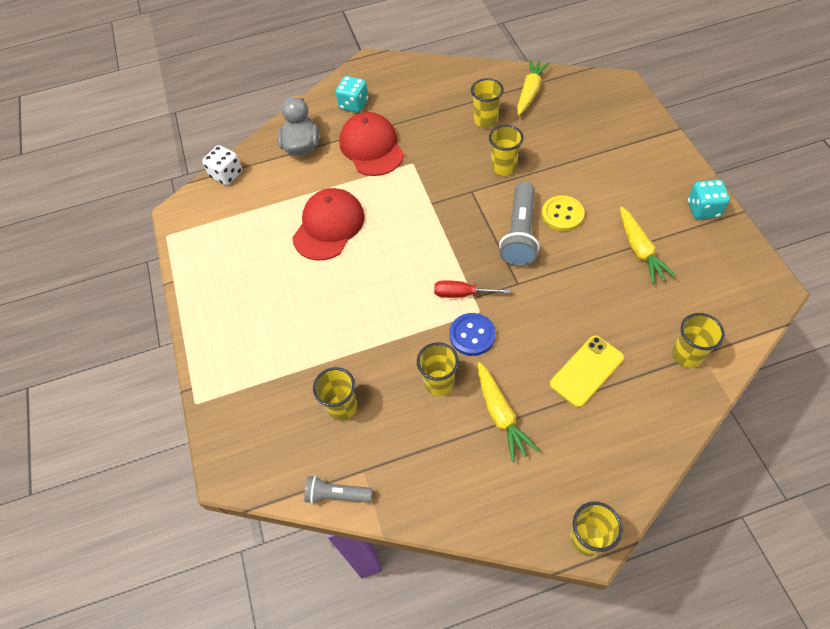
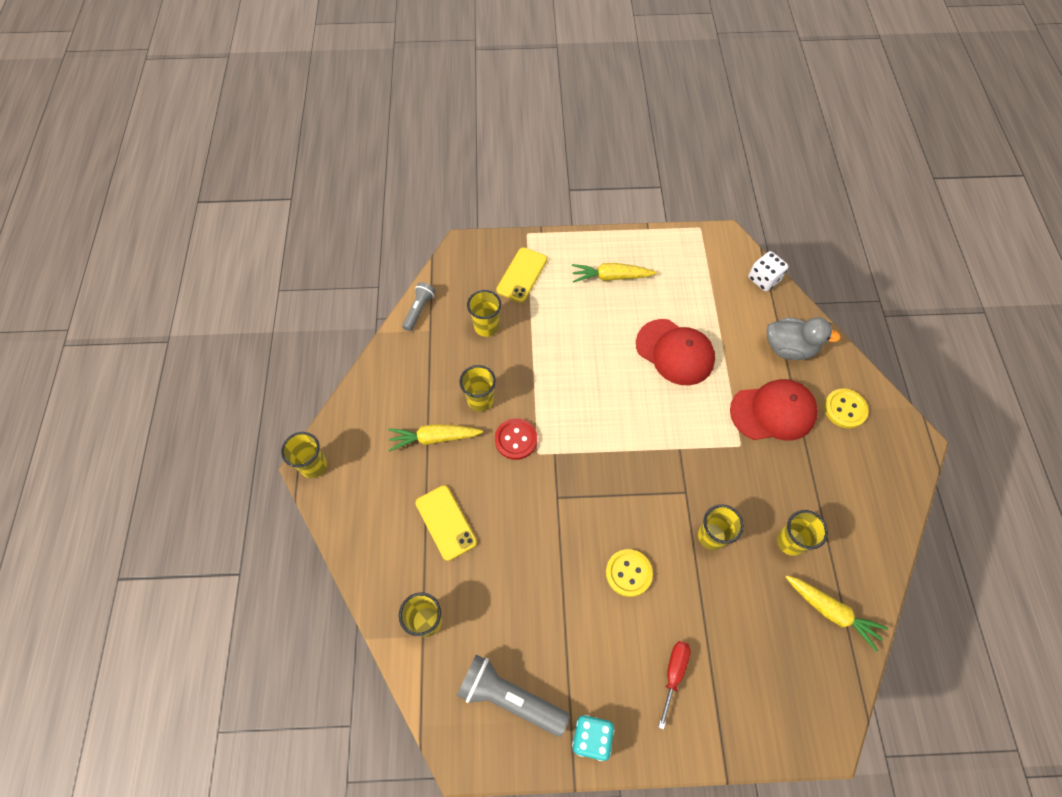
camera: 100 degrees right, 5 degrees up
(260, 391) = (522, 275): none -> yellow phone
(354, 104) = (845, 409): turquoise dice -> yellow button
(462, 294) = (562, 444): red screwdriver -> red screwdriver (673, 673)
(472, 335) = (516, 439): blue button -> red button
(520, 233) = (616, 520): grey flashlight -> grey flashlight (510, 697)
(639, 250) = (558, 634): yellow carrot -> yellow carrot (611, 277)

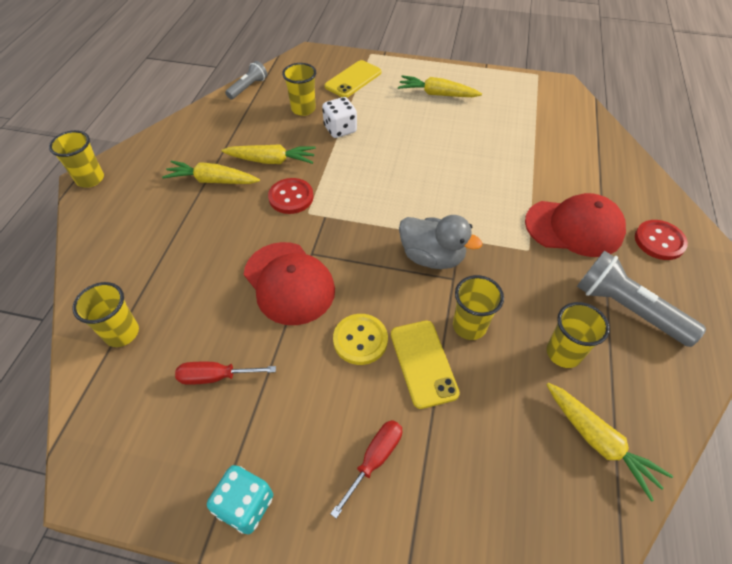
camera: 15 degrees right, 10 degrees down
(446, 522) = (188, 250): yellow phone -> yellow phone (423, 363)
(480, 400) = (271, 161): yellow cup -> yellow carrot
(510, 697) = (171, 433): grey flashlight -> grey flashlight (627, 309)
(524, 639) = (215, 376): none -> red screwdriver
(675, 352) = (481, 159): red cap -> red cap (289, 283)
(763, 279) = (592, 120): white dice -> white dice (340, 129)
(789, 348) = (606, 178): grey duck -> grey duck (432, 257)
(845, 409) = (659, 241): yellow button -> red button

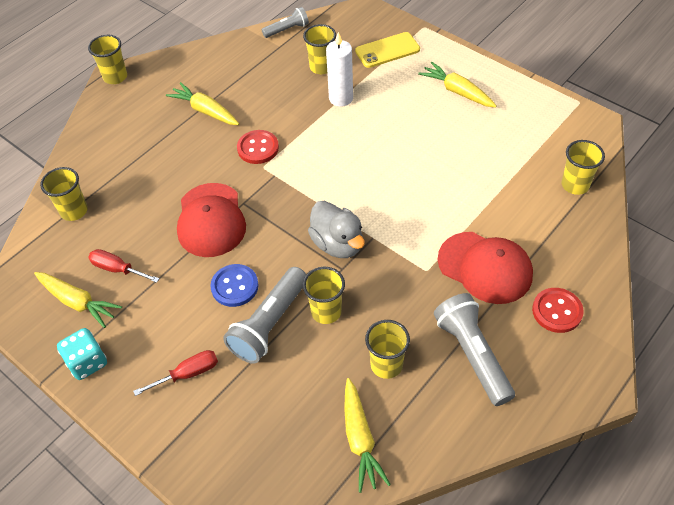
camera: 30 degrees right, 0 degrees up
(271, 161) = (263, 109): yellow carrot -> yellow carrot (77, 302)
(340, 129) = (341, 98): white dice -> white candle
(360, 340) = (234, 286): yellow button -> blue button
(423, 363) = (269, 324): yellow phone -> grey flashlight
(586, 136) = (575, 185): none -> yellow cup

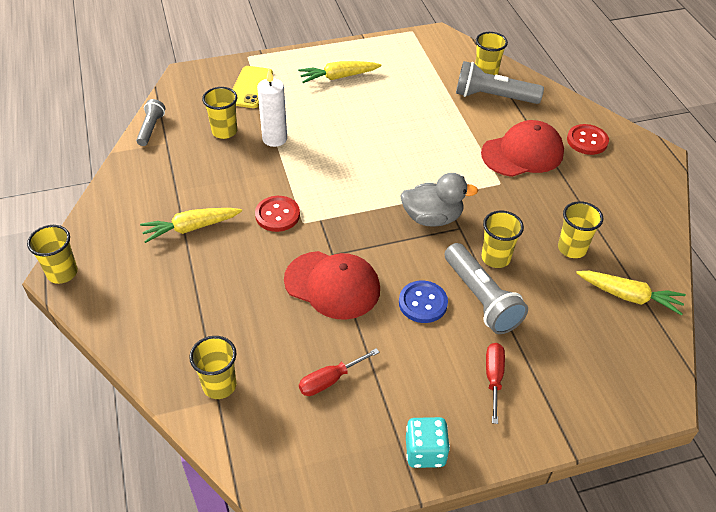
camera: 60 degrees left, 5 degrees down
(77, 302) = (344, 430): yellow carrot -> none
(472, 355) = (594, 199): grey flashlight -> grey flashlight (493, 97)

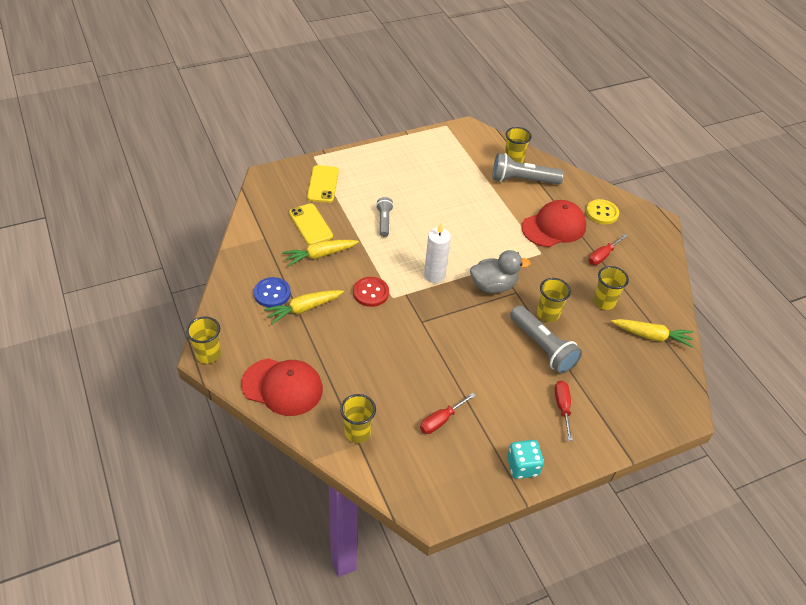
camera: 10 degrees left, 0 degrees up
(151, 128) = (248, 226): grey flashlight -> grey flashlight (384, 221)
(224, 131) = (310, 224): yellow cup -> yellow phone
(274, 139) = (353, 228): white candle -> white candle (434, 275)
(332, 285) = (427, 346): red cap -> red cap (282, 387)
(338, 77) = (394, 170): yellow carrot -> yellow carrot (320, 255)
(423, 303) = (499, 354): blue button -> blue button (272, 293)
(579, 192) = (602, 256): none -> red screwdriver
(587, 141) = (602, 213): red button -> yellow button

